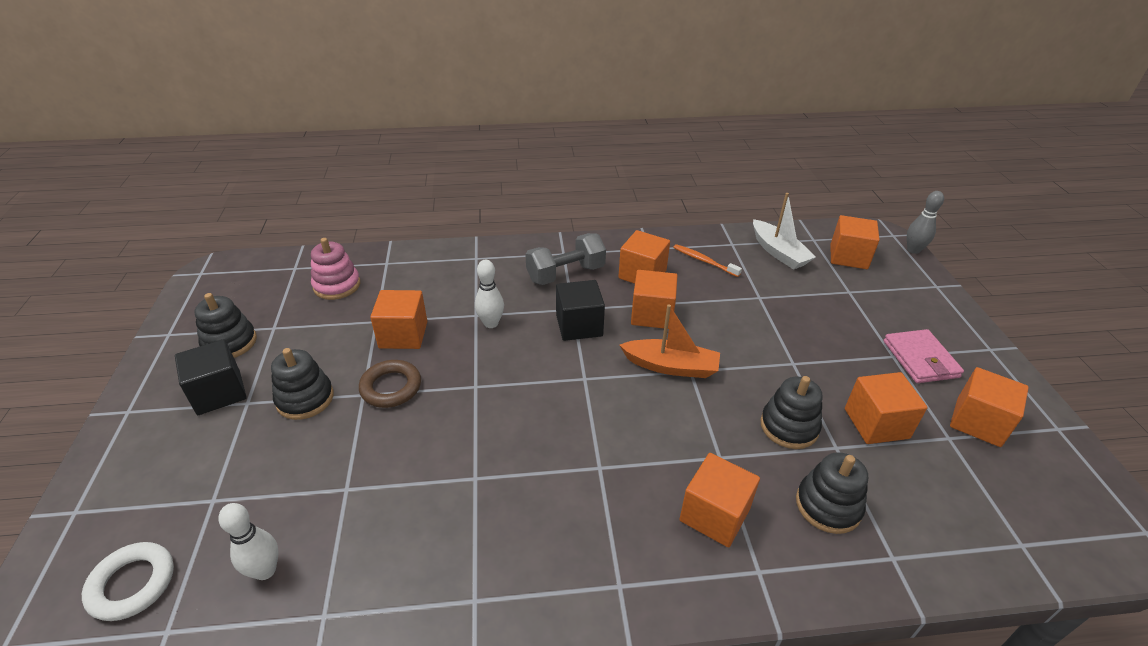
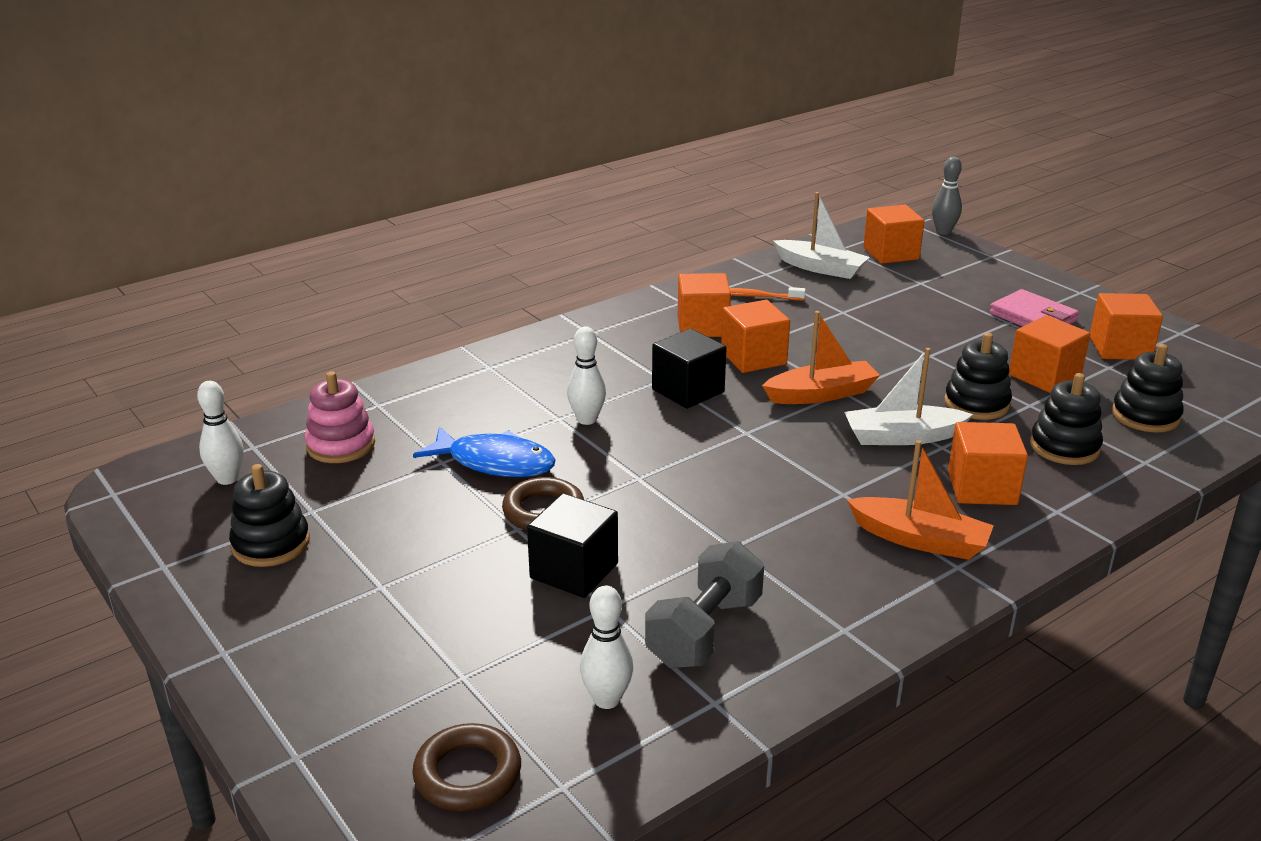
camera: 30 degrees left, 10 degrees down
(132, 584) = (467, 774): white ring -> brown ring
(219, 392) = (328, 591): black cube -> black cube (574, 571)
(259, 286) = (227, 479): none -> white bowling pin
(305, 399) = (451, 557): black stacking toy -> black stacking toy (1145, 416)
(403, 335) = (494, 462): orange cube -> blue fish
(565, 274) = (617, 350): grey dumbbell -> grey dumbbell (704, 631)
(614, 542) = (920, 540): none -> orange boat
(696, 433) = (902, 437): none -> white boat

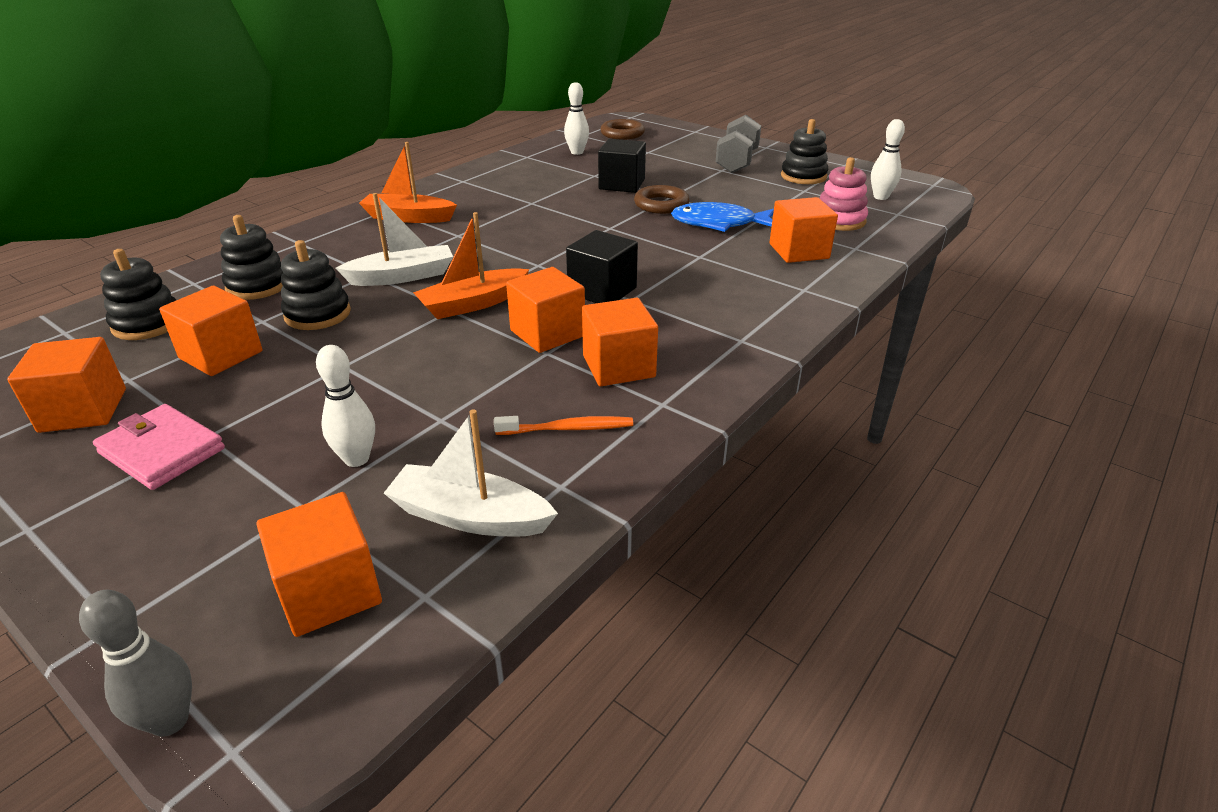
camera: 165 degrees right, 5 degrees up
(587, 420) = (675, 257): white bowling pin -> white bowling pin (356, 459)
(704, 631) = (538, 173): grey dumbbell -> grey dumbbell (736, 162)
(982, 488) = (349, 249): orange cube -> orange cube (799, 251)

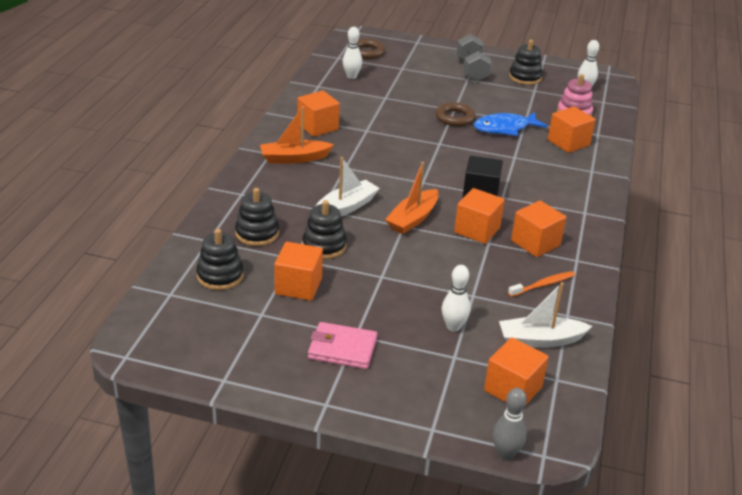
camera: 25 degrees left, 0 degrees up
(83, 410) = (262, 338): orange cube -> orange cube (318, 127)
(622, 184) = (412, 103): black cube -> none

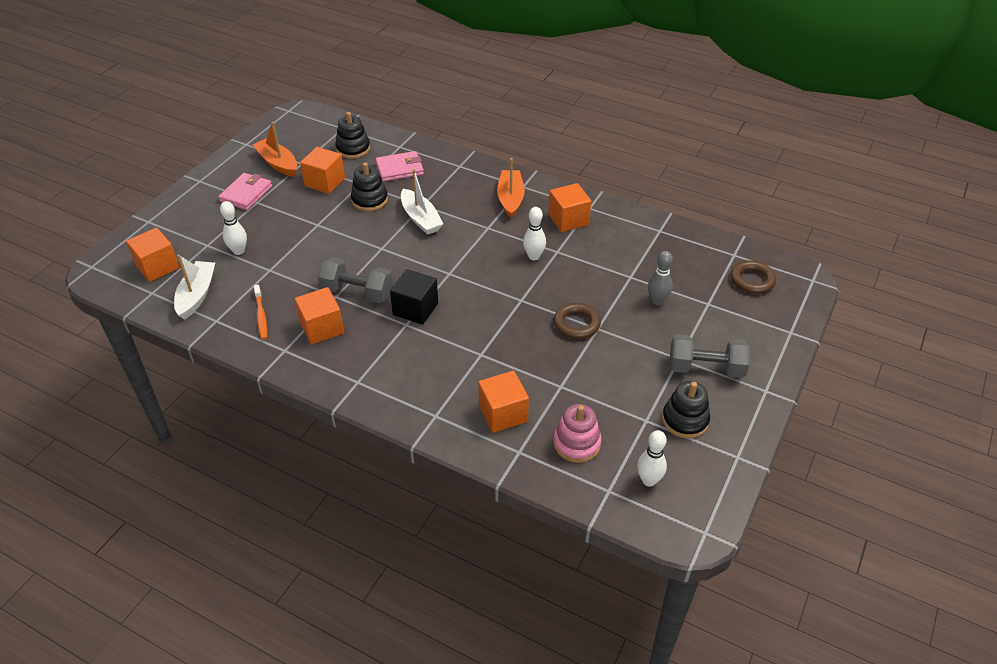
camera: 105 degrees right, 10 degrees up
(257, 233) = (399, 169): black stacking toy -> pink wallet
(351, 76) = (683, 258): white bowling pin -> white bowling pin (534, 256)
(413, 219) = (389, 255): orange boat -> orange boat (278, 163)
(477, 230) = (357, 293): orange cube -> grey dumbbell
(505, 128) = (546, 362): blue fish -> none
(505, 454) = (105, 249): grey bowling pin -> grey bowling pin (657, 301)

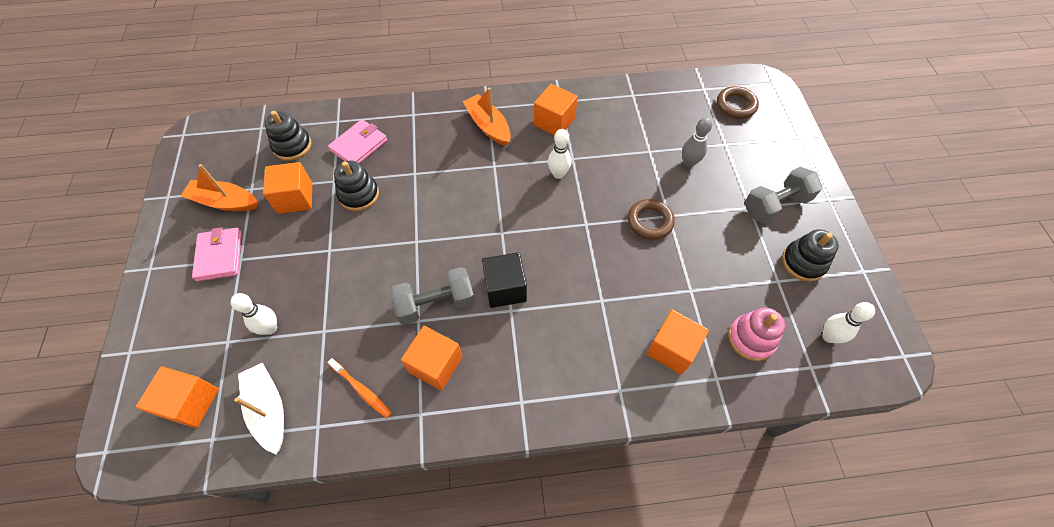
camera: 35 degrees left, 15 degrees up
(421, 219) = (426, 189): white boat -> none

